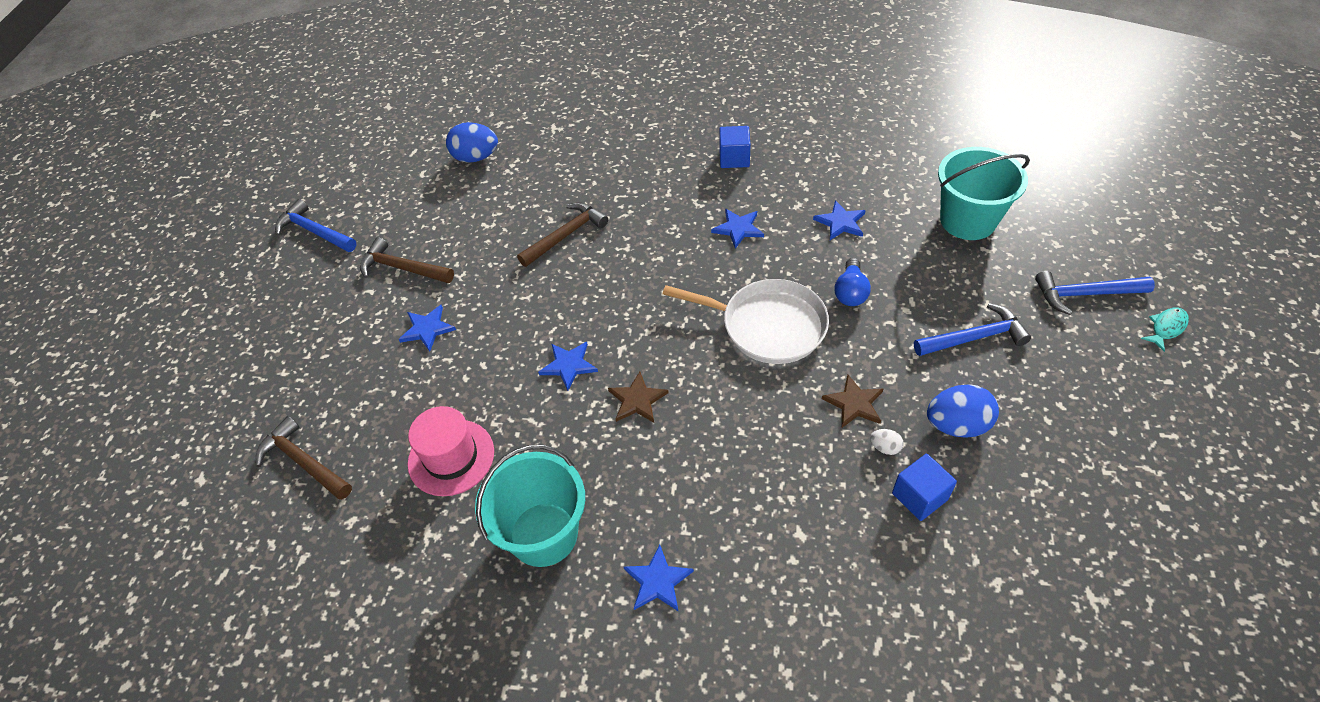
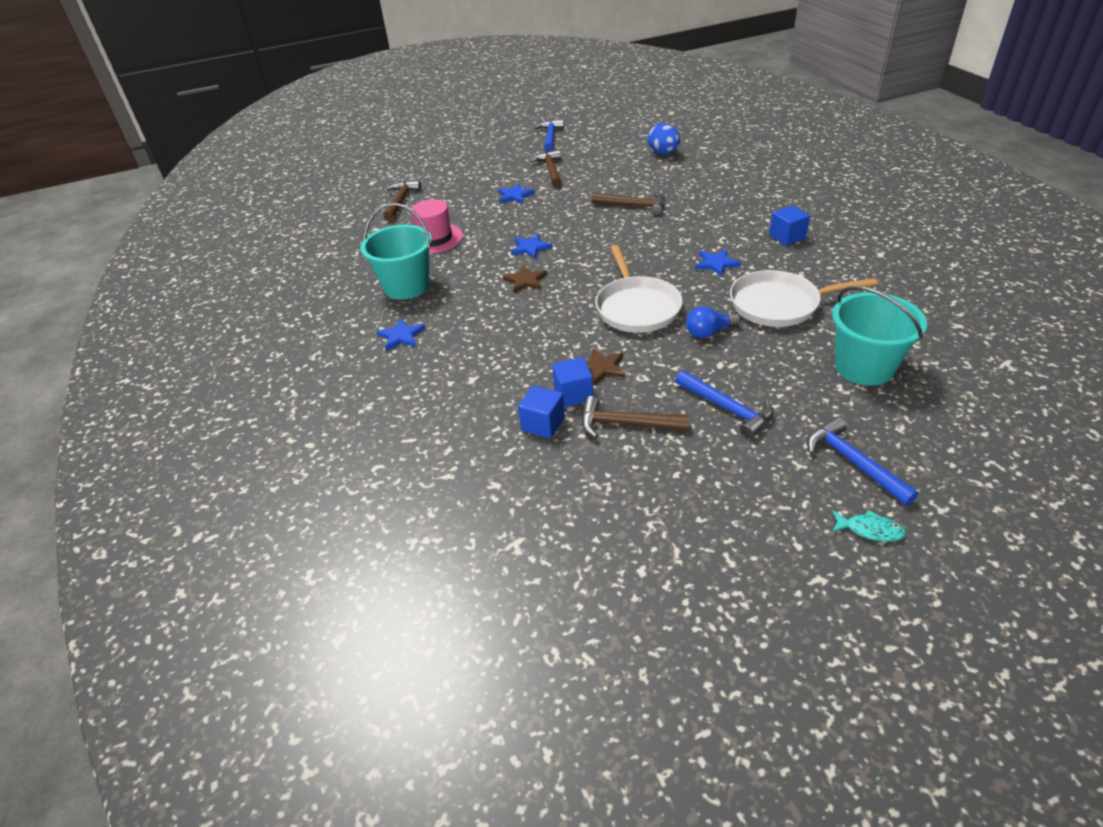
camera: 60 degrees right, 10 degrees down
(841, 222) = (778, 304): blue star -> white pan
(885, 447) = (573, 394): white egg -> blue cube
(957, 425) = (625, 424): blue egg -> brown hammer

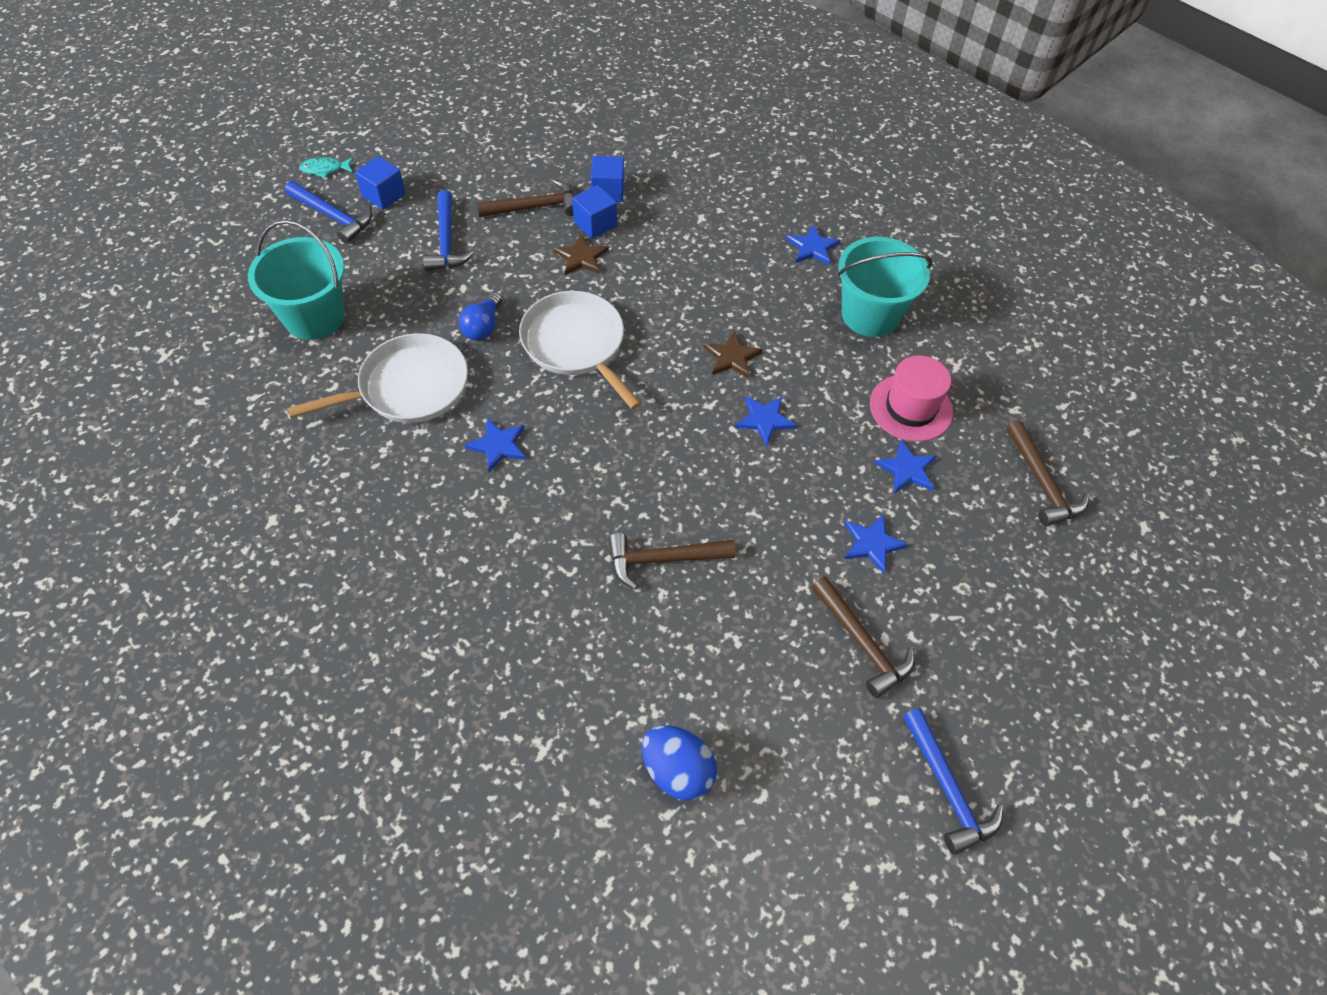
camera: 150 degrees right, 15 degrees up
(467, 216) = (907, 469): none -> blue star
(709, 332) = (483, 326): blue light bulb -> blue light bulb turned 150 degrees clockwise
(727, 408) = (446, 241): blue hammer -> blue hammer turned 120 degrees counterclockwise
(787, 237) = (406, 530): blue cube -> blue cube (384, 195)

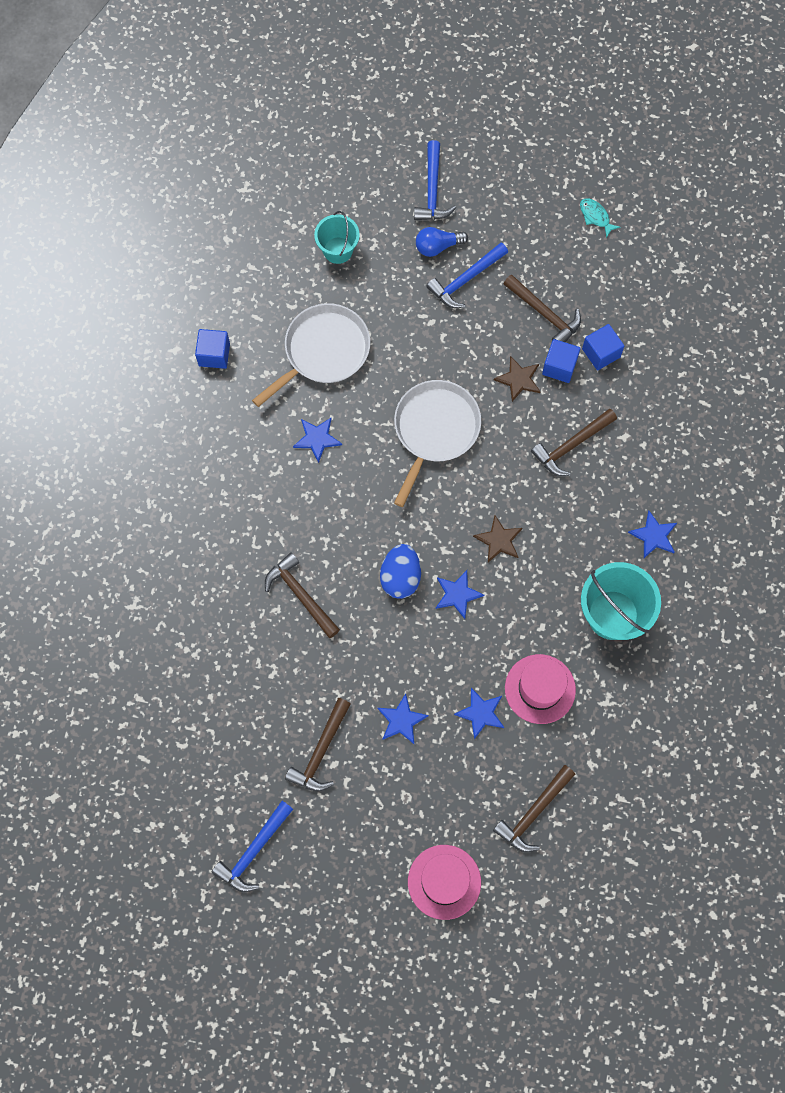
camera: 60 degrees right, 15 degrees up
(314, 317) = (338, 250): turquoise bucket -> turquoise bucket, size x0.62
(325, 169) = (472, 148): turquoise fish -> turquoise fish (595, 216)
(384, 195) = (477, 206): blue cube -> blue cube (214, 354)
(408, 387) = (323, 351): white pan -> white pan turned 75 degrees counterclockwise
(483, 326) = (406, 360): blue light bulb -> blue light bulb (437, 246)
(677, 771) = (167, 688): blue egg -> blue egg (400, 577)
(679, 256) = (571, 446): none -> brown hammer
(1082, 605) = (444, 882): none -> pink hat

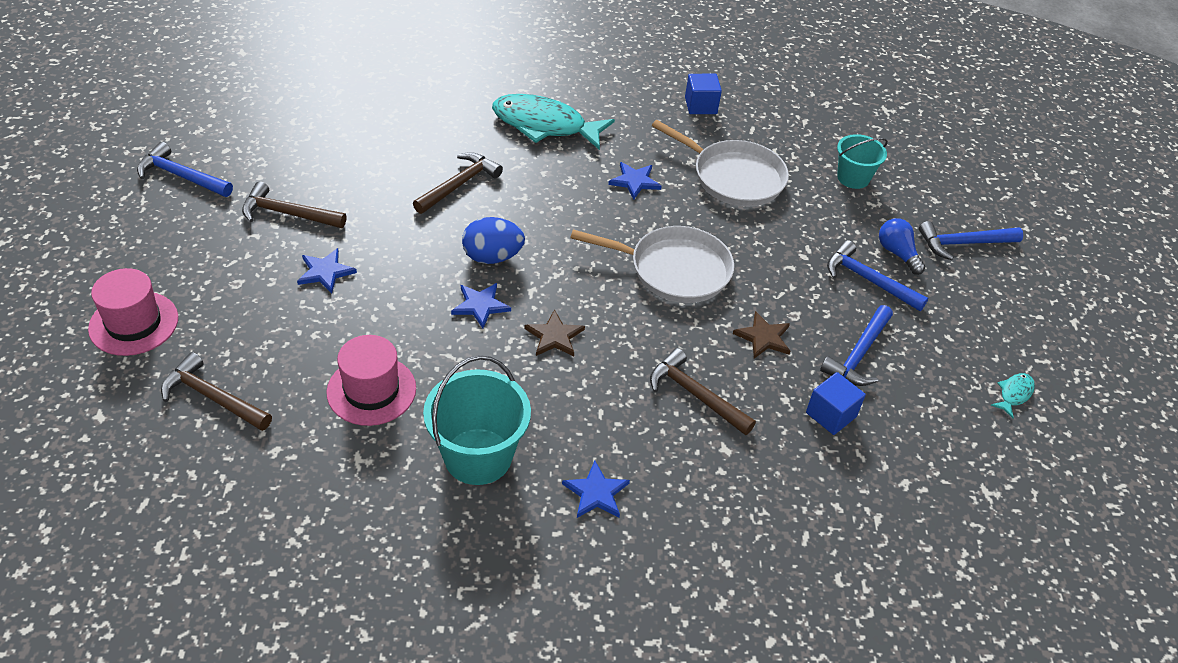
camera: 75 degrees right, 25 degrees down
(223, 505) = (544, 125): none -> turquoise fish
(480, 713) = (337, 338): blue star -> none
(545, 314) = (858, 355): brown hammer -> blue hammer
(559, 367) = (795, 374): blue cube -> none

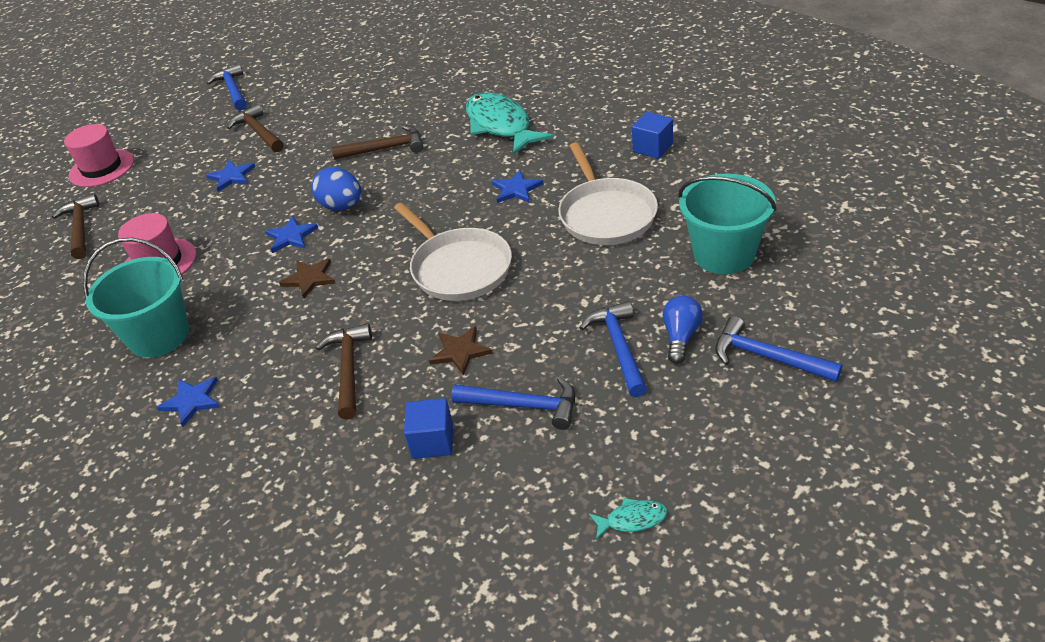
camera: 50 degrees right, 5 degrees down
(853, 178) = (724, 254): turquoise bucket -> turquoise bucket, size x1.62
(858, 355) = (524, 405): blue hammer -> blue hammer turned 150 degrees counterclockwise

